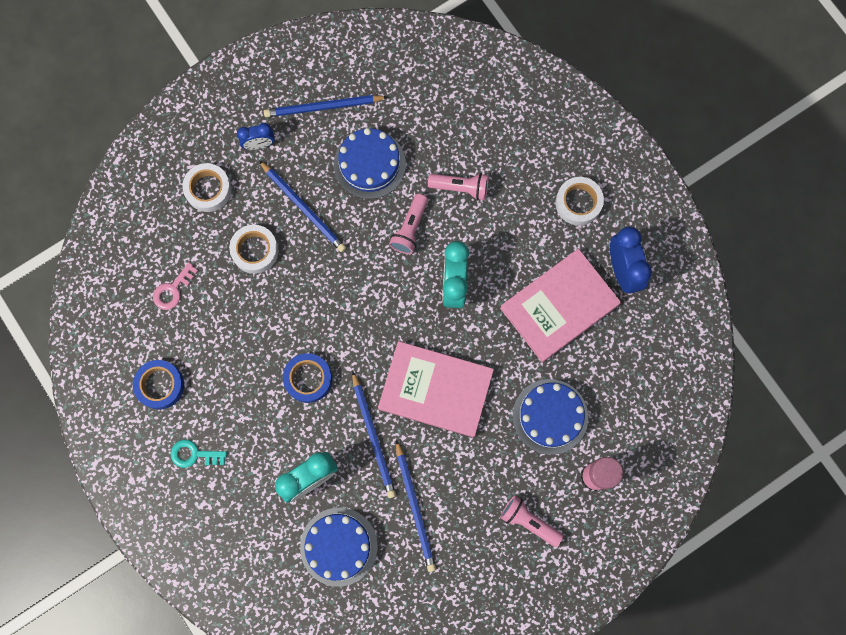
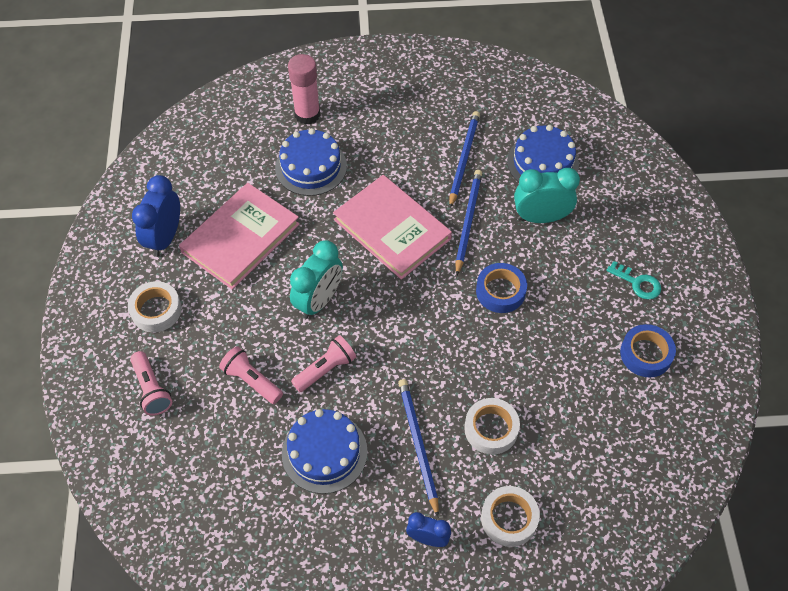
camera: 150 degrees left, 20 degrees down
(173, 290) = (594, 435): pink key -> none
(323, 107) = (334, 541): blue pencil -> none
(529, 521) = (379, 111): pink flashlight -> pink flashlight (151, 389)
(559, 306) = (240, 238): pink book -> pink book turned 45 degrees counterclockwise

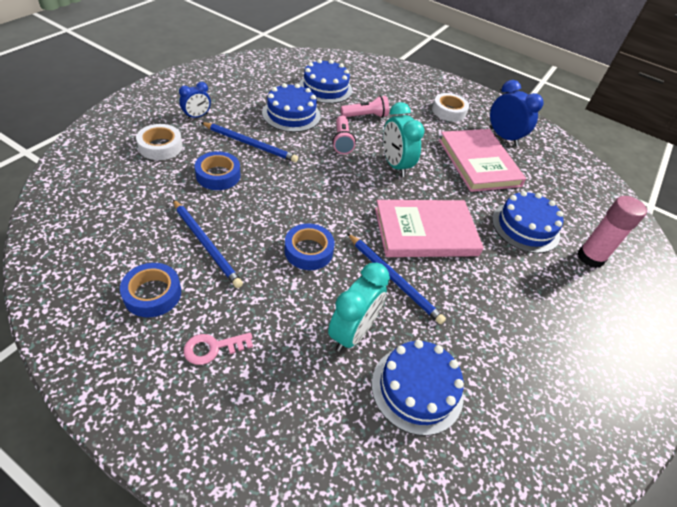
camera: 120 degrees right, 10 degrees down
(151, 389) = (396, 89): pink flashlight -> none
(228, 462) = (325, 88): none -> blue cake
(464, 159) = (468, 326): blue pencil -> blue pencil (206, 244)
(491, 429) = (218, 175): white tape -> blue tape
(637, 283) = (213, 348): turquoise key -> pink key

